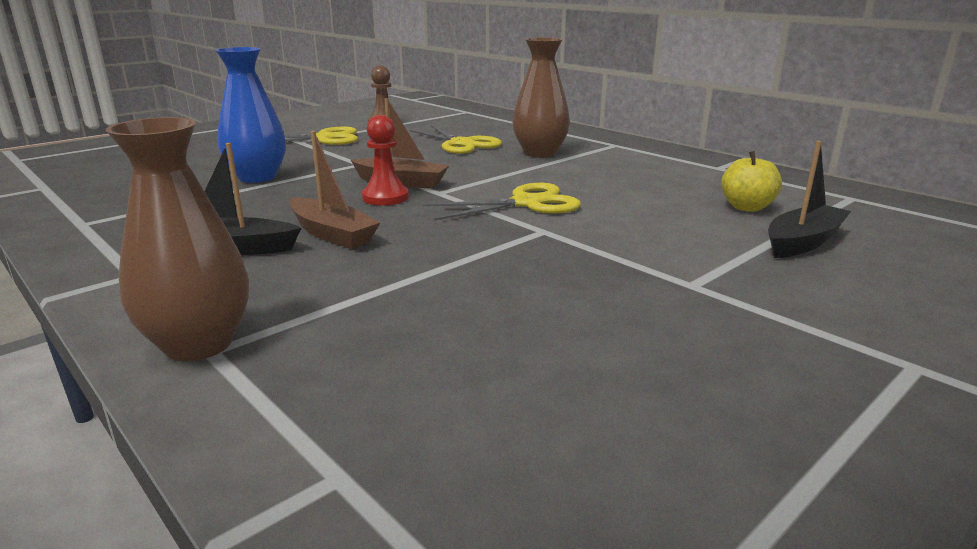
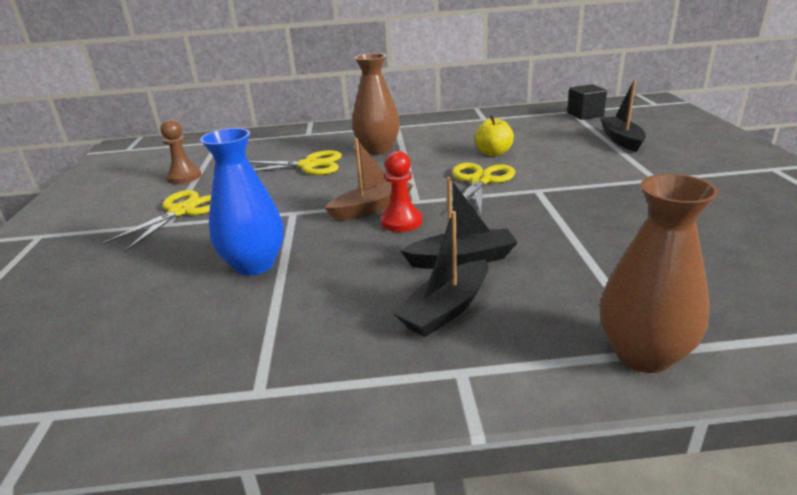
camera: 50 degrees left, 5 degrees up
(332, 234) = (462, 259): brown boat -> black boat
(746, 207) = (559, 134): yellow apple -> yellow apple (493, 153)
(857, 207) = (585, 115): none -> black cube

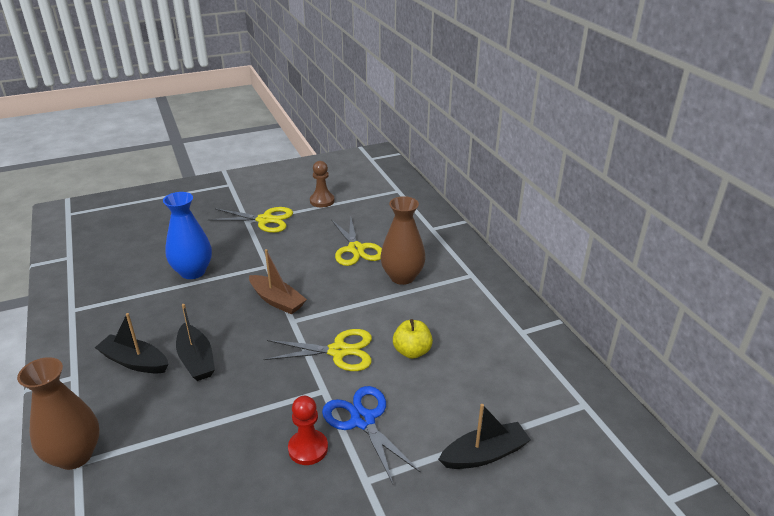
camera: 70 degrees right, 5 degrees up
(401, 222) = (254, 320): red pawn -> red pawn (308, 448)
(581, 176) = (363, 420): none -> blue scissors
(585, 115) = (575, 419): black cube -> none

